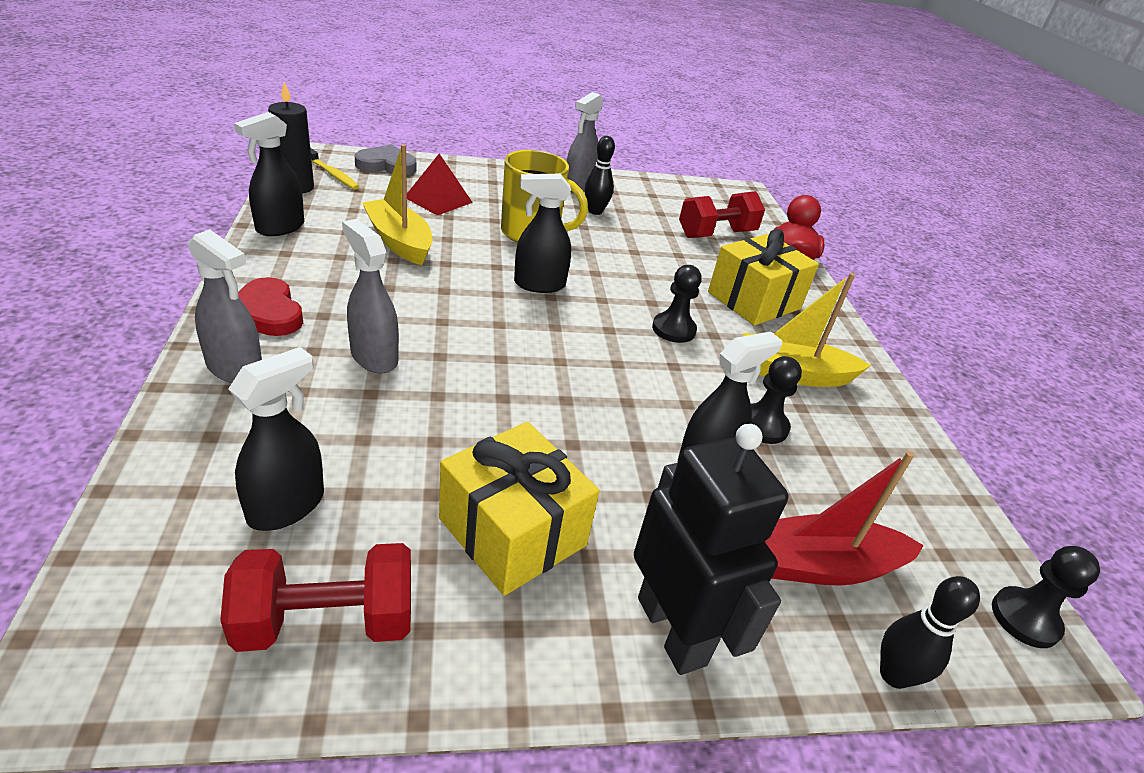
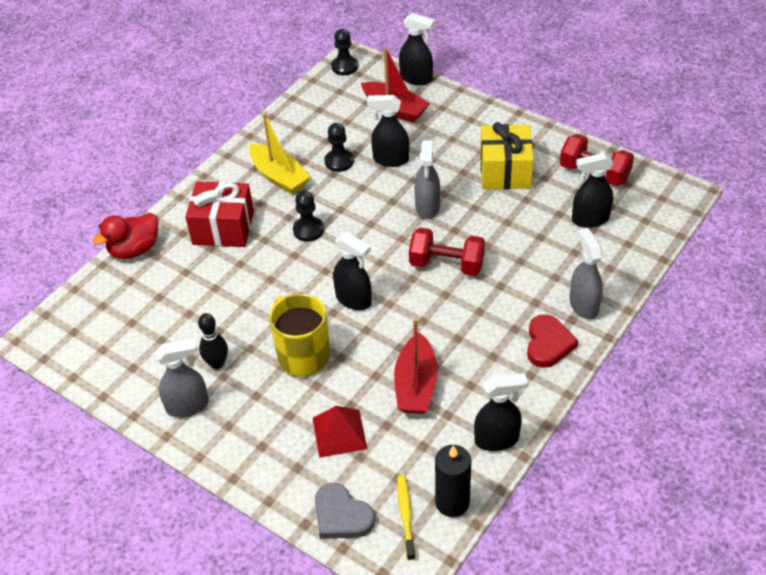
camera: 130 degrees left, 10 degrees up
(374, 357) = (504, 283): grey spray bottle -> grey spray bottle (427, 207)
(399, 242) = (416, 385): yellow boat -> red boat
(672, 630) = (477, 119): black robot -> none
(716, 234) = (152, 296): red dumbbell -> red dumbbell (446, 265)
(754, 300) = (223, 228): yellow gift -> red gift
(893, 675) = (416, 79): black bowling pin -> black spray bottle

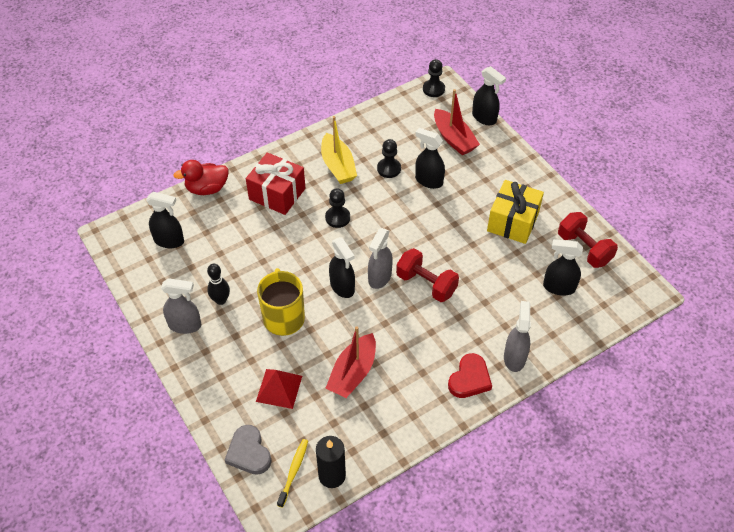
camera: 20 degrees right, 5 degrees up
(427, 207) = (436, 231): grey spray bottle -> grey spray bottle (379, 277)
(497, 439) = (390, 440): black spray bottle -> black spray bottle (169, 241)

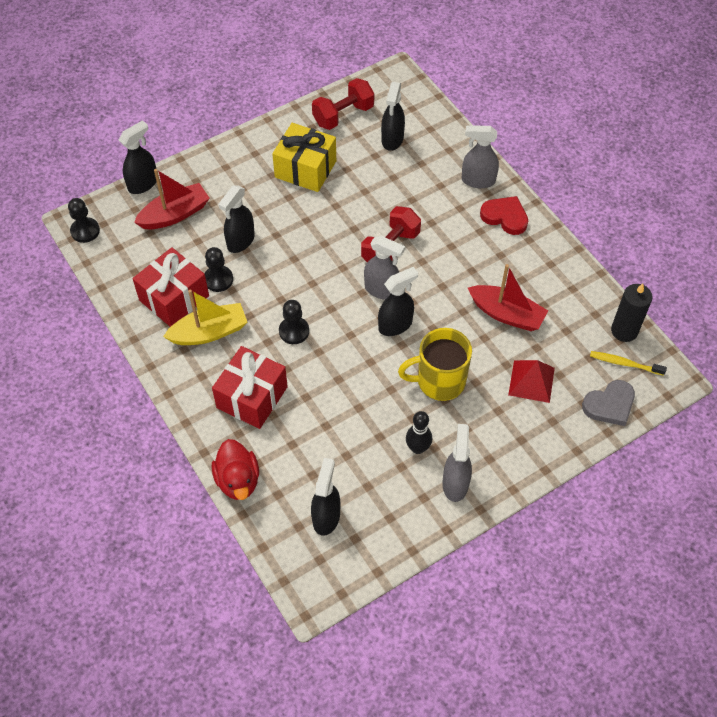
camera: 90 degrees left, 5 degrees up
(370, 143) = (174, 298): none -> red gift

